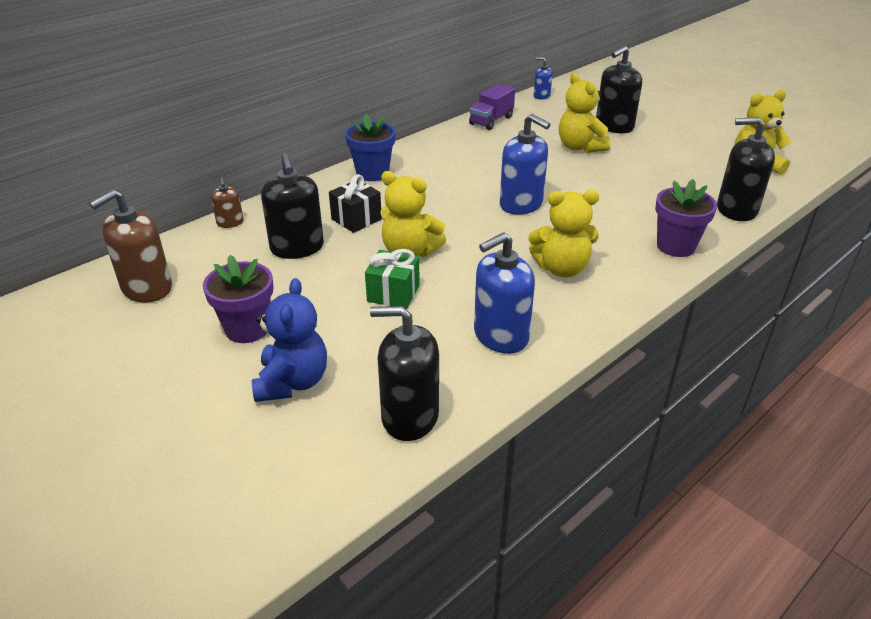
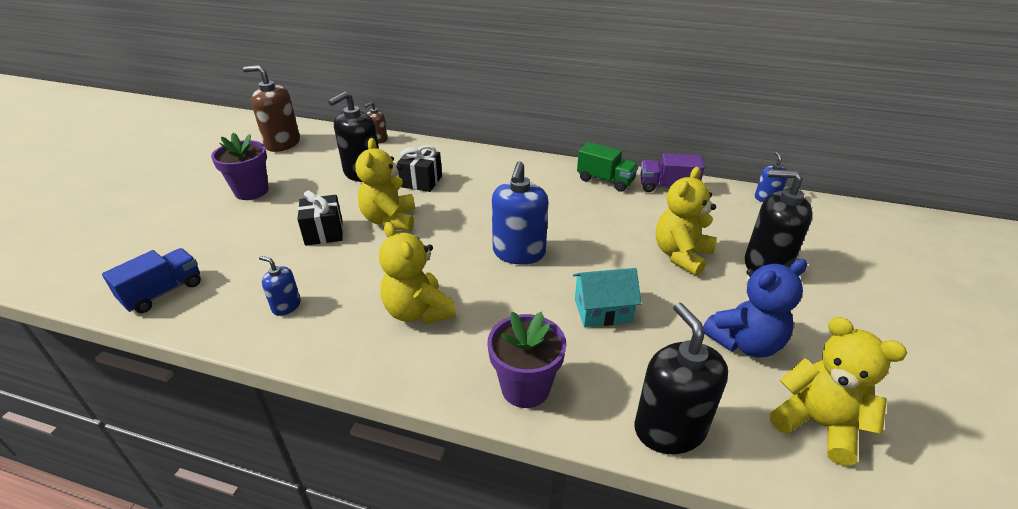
camera: 60 degrees right, 0 degrees up
(292, 382) = (195, 229): blue teddy bear -> blue teddy bear (745, 342)
(372, 173) = (499, 164): blue flower pot -> none
(393, 293) = (324, 232): green gift -> black gift
(409, 416) = (163, 292): black soap dispenser -> blue truck
(455, 139) = (605, 180): none -> green truck
(500, 336) = (286, 306): blue soap dispenser -> blue soap dispenser, size x0.52
(617, 194) = (602, 310): none -> turquoise house

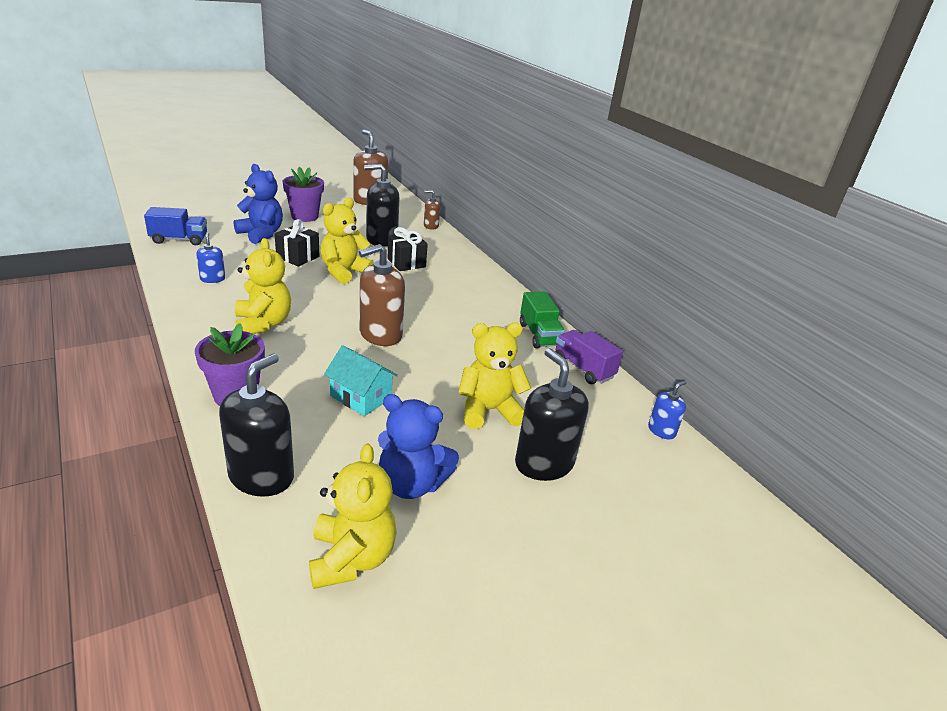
camera: 40 degrees right, 5 degrees down
(243, 233) = (261, 234): none -> blue teddy bear
(418, 311) = (263, 323): yellow teddy bear -> yellow teddy bear turned 150 degrees clockwise
(519, 252) = (380, 334): blue soap dispenser -> brown soap dispenser

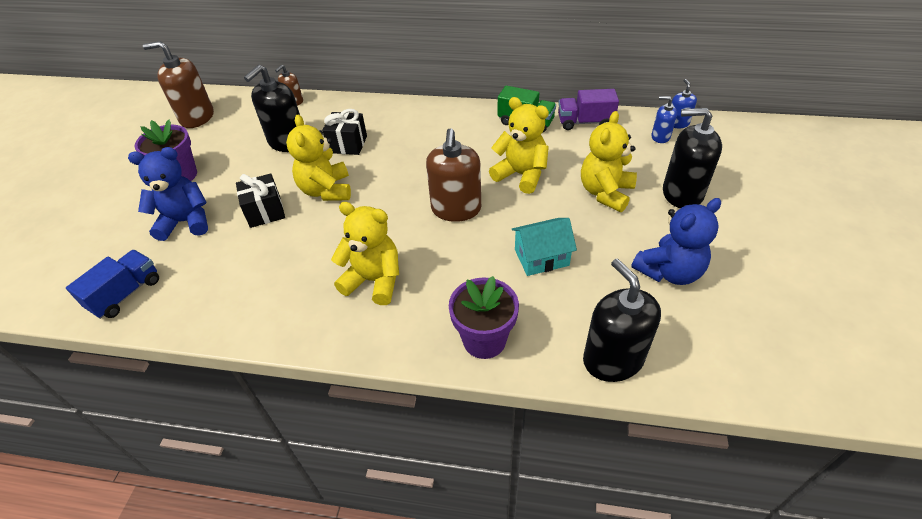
camera: 45 degrees left, 15 degrees up
(212, 279) = (249, 292): blue soap dispenser -> blue soap dispenser (660, 137)
(351, 558) = (735, 337): yellow teddy bear -> yellow teddy bear (521, 175)

